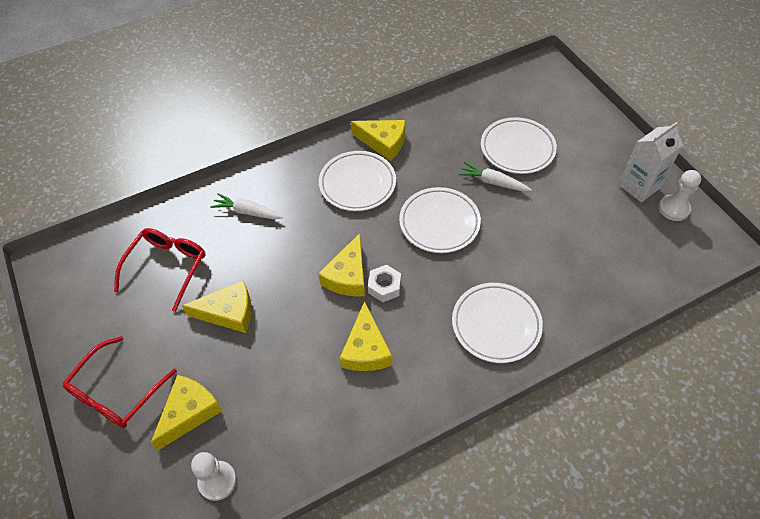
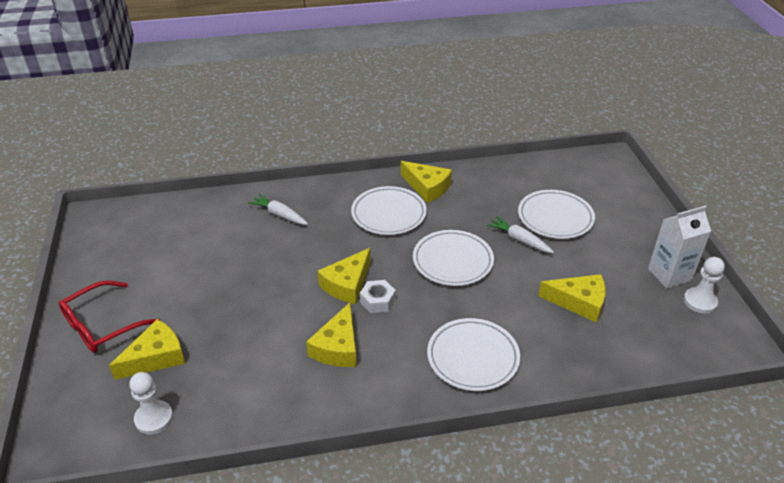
camera: 15 degrees right, 15 degrees down
(167, 267) = (191, 241): red glasses -> none
(229, 312) = (227, 288): yellow cheese -> yellow cheese (579, 302)

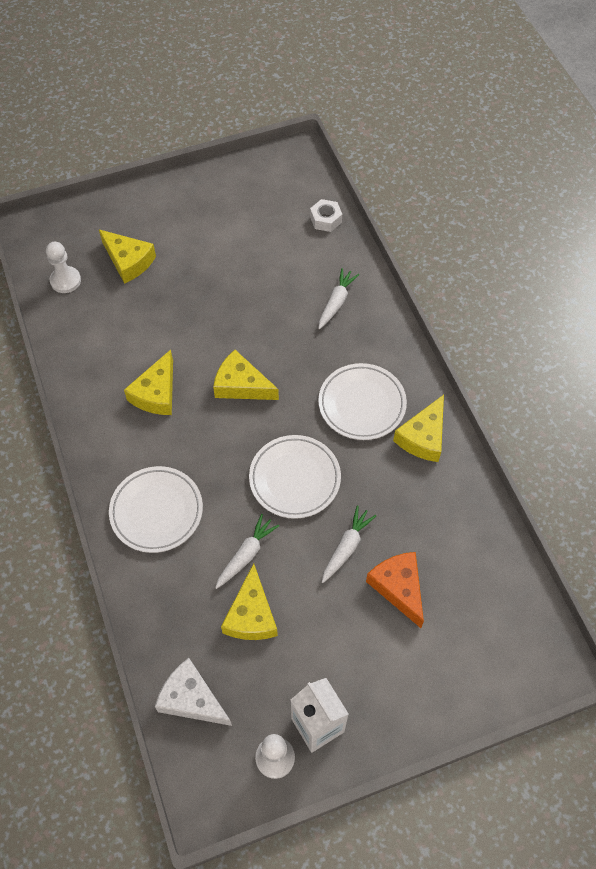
camera: 80 degrees right, 20 degrees up
(101, 326) = (158, 212): red glasses -> none
(337, 347) = (156, 393): yellow cheese -> yellow cheese turned 75 degrees counterclockwise
(377, 301) = (222, 416): white nut -> white nut (325, 219)
(522, 299) = (246, 554): none -> white carrot
(555, 218) = (398, 587): white plate -> orange cheese
(657, 348) = (191, 699): none -> white cheese

